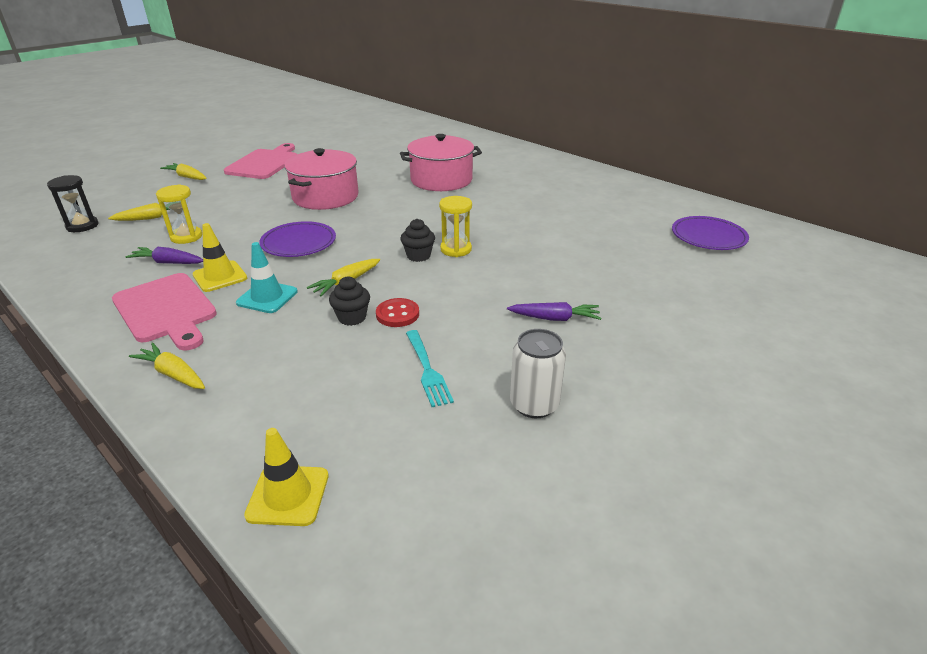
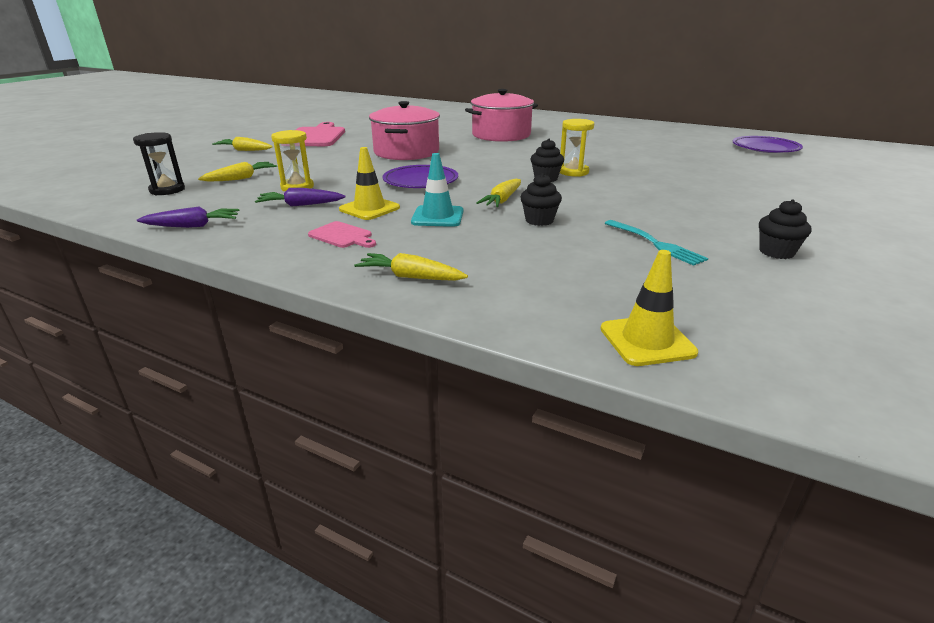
camera: 15 degrees left, 5 degrees down
(166, 310) = (342, 236): pink cutting board -> pink cutting board, size x0.50
(397, 314) = (578, 214): red button -> none
(534, 404) = (776, 252): white can -> black cupcake
(555, 318) = (717, 202): purple carrot -> purple carrot (193, 226)

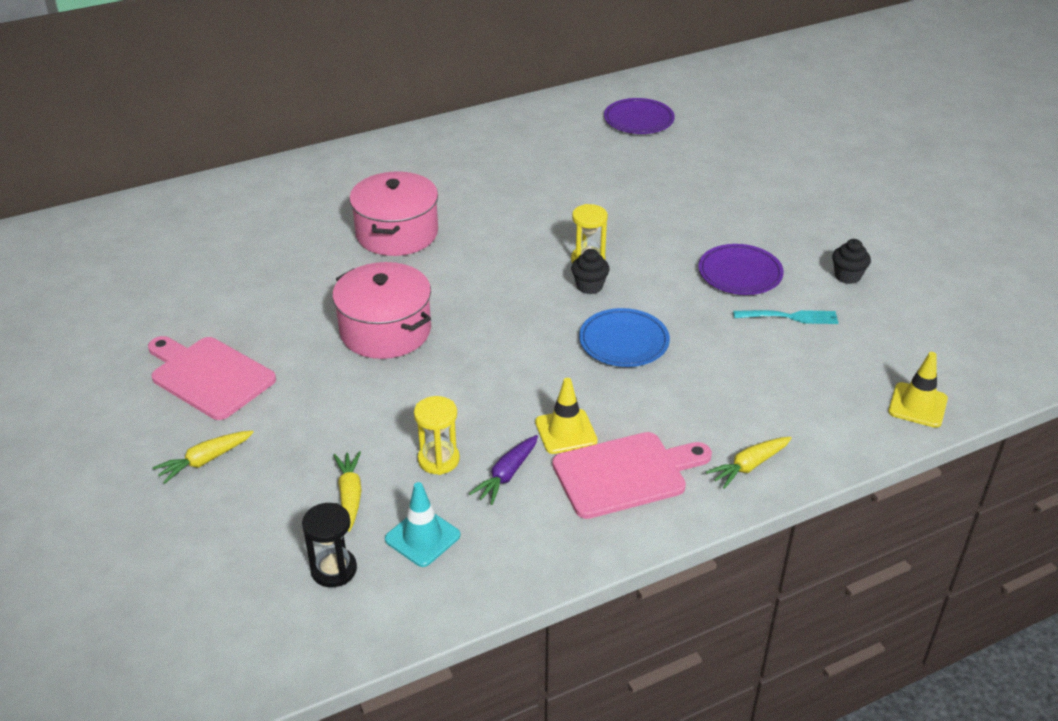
camera: 55 degrees left, 10 degrees up
(193, 226) = (500, 570): purple carrot -> none
(342, 236) = (625, 474): pink cutting board -> pink cutting board, size x2.01
(420, 181) = (512, 365): purple plate -> purple plate (740, 273)
(437, 217) = (630, 398): turquoise traffic cone -> turquoise traffic cone (422, 537)
(502, 200) = (623, 342): yellow carrot -> blue plate
(539, 220) = (693, 346): black cupcake -> none

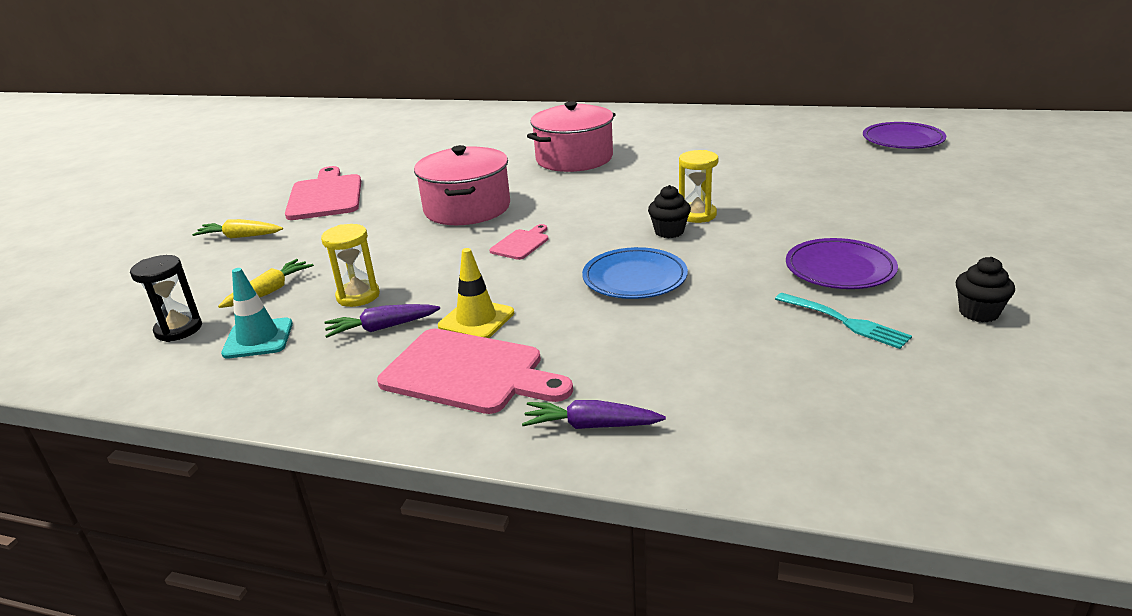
camera: 45 degrees right, 10 degrees down
(492, 347) = (521, 243): none -> pink cutting board
(748, 466) = (590, 425): yellow carrot -> purple carrot
(917, 405) = (898, 471): yellow traffic cone -> none

